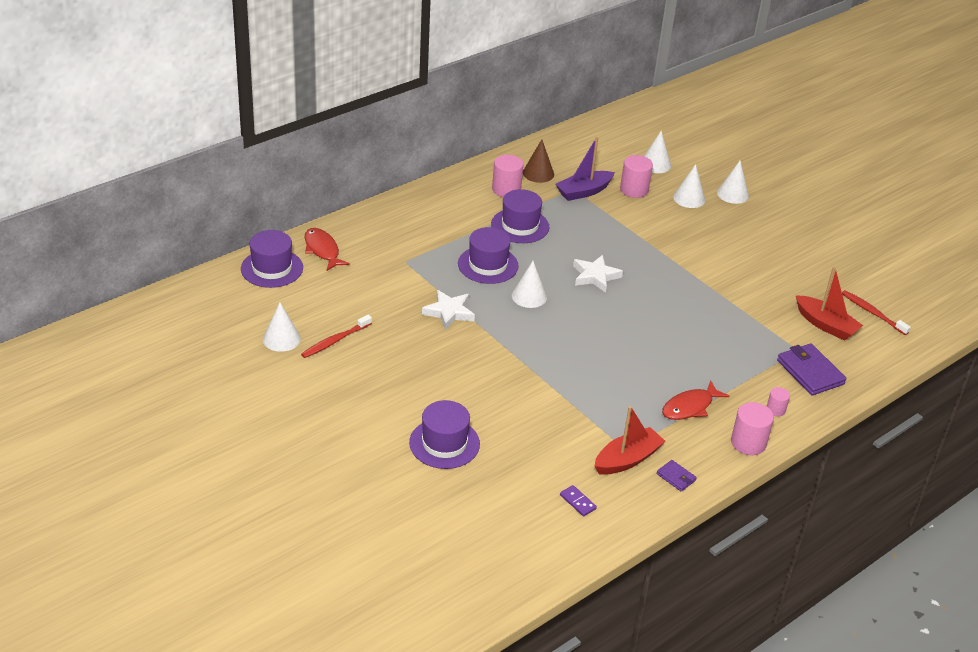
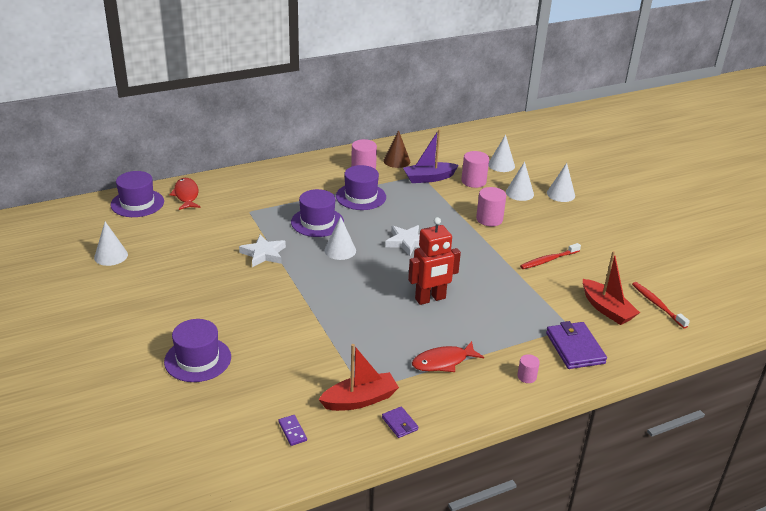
camera: 15 degrees right, 5 degrees down
(335, 341) = (154, 263): red toothbrush -> red toothbrush (549, 260)
(648, 339) = (430, 299): none -> red robot
(748, 443) = (486, 403): pink cylinder -> pink cylinder (489, 219)

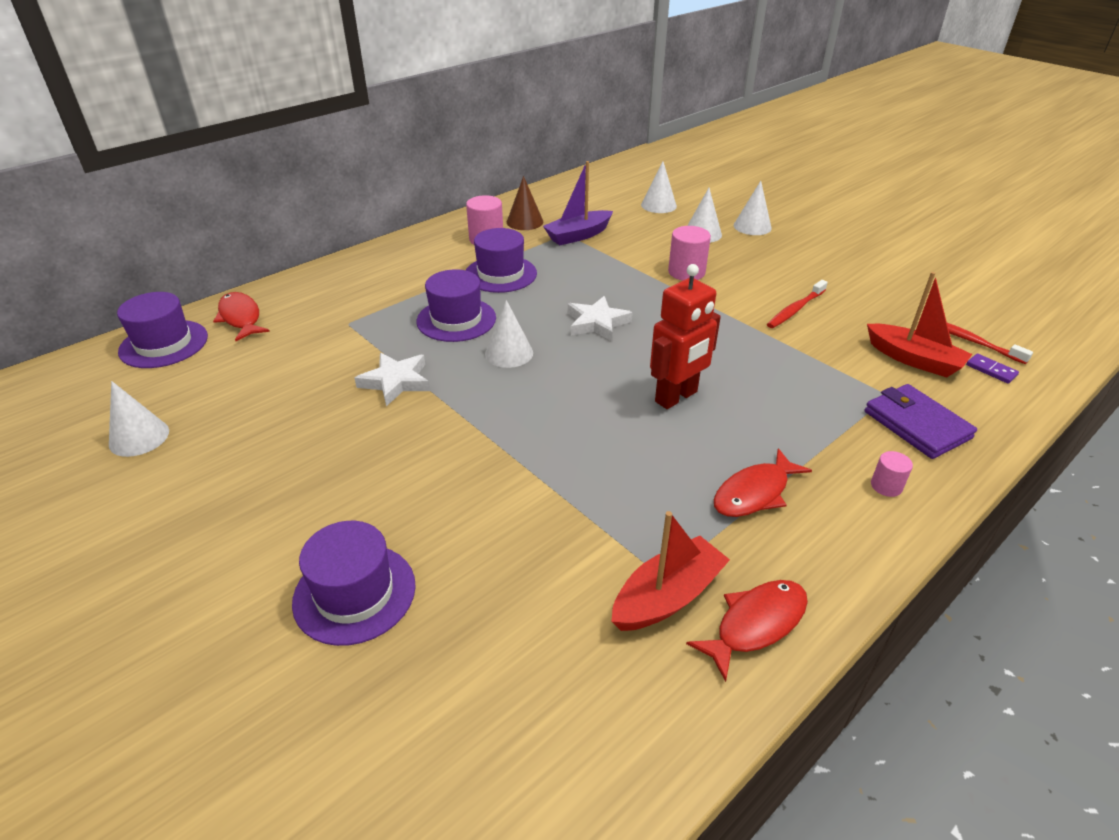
camera: 15 degrees left, 5 degrees up
(292, 431) = (586, 696): purple domino -> purple domino (991, 370)
(399, 424) = (755, 624): purple wallet -> red fish
(473, 181) = (637, 230): pink cylinder -> none

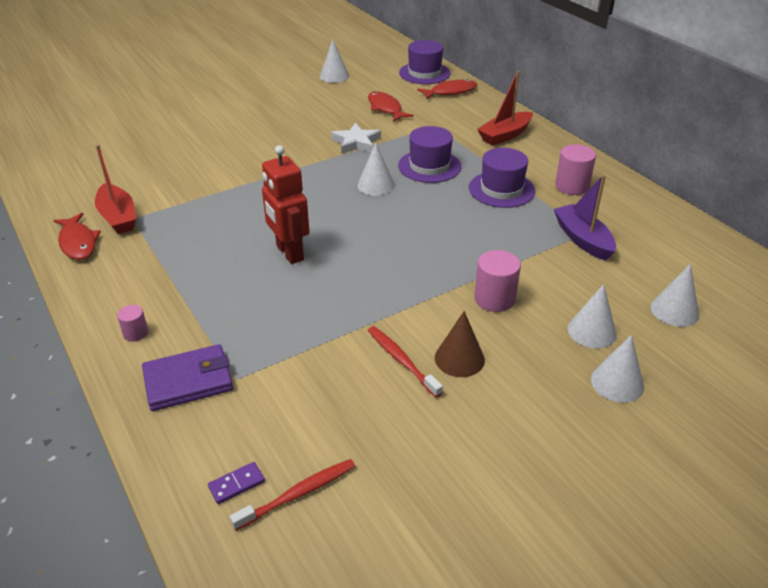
camera: 100 degrees right, 0 degrees up
(354, 593) = (187, 132): purple hat -> none
(525, 222) = (614, 210): brown cone -> brown cone (459, 358)
(597, 323) = (408, 229): white star -> none
(754, 493) = (170, 267): red fish -> red fish (385, 108)
(914, 359) = (281, 423): red boat -> red boat (505, 135)

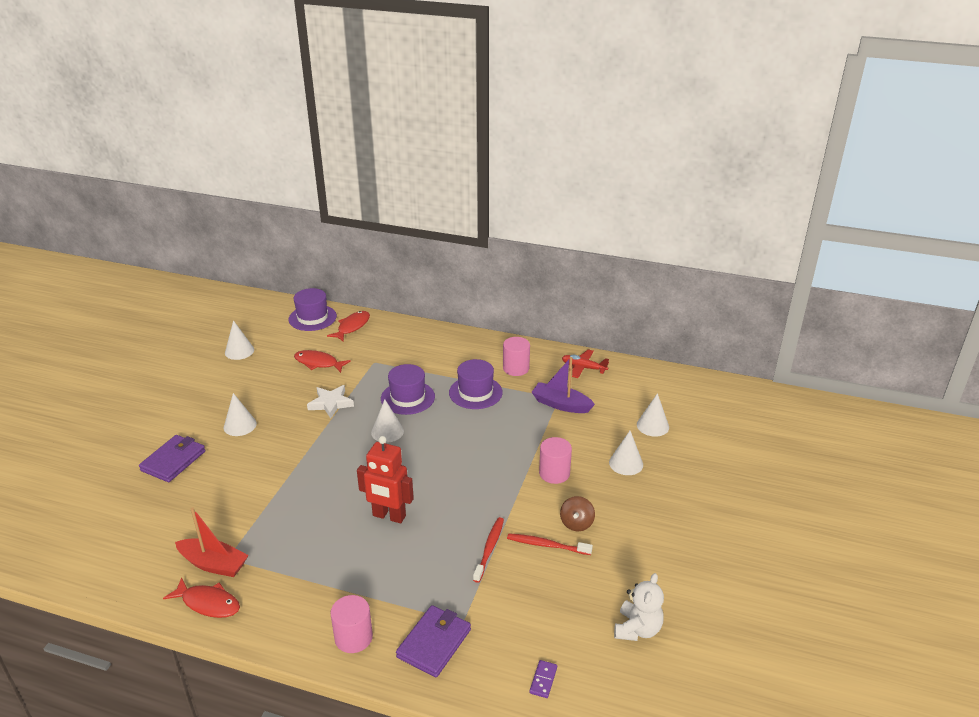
camera: 40 degrees left, 5 degrees down
(135, 333) = (353, 638): pink cylinder -> pink cylinder, size x1.76
(188, 132) = (173, 461): none -> purple wallet
(298, 494) = (582, 660): red toothbrush -> red toothbrush (489, 549)
(395, 506) = (637, 629): none -> white teddy bear
(459, 358) = (576, 523): brown cone -> brown spinning top
(505, 135) = (432, 348): red boat -> none
(617, 383) = (668, 487): white cone -> white cone (240, 425)
(653, 217) = (583, 368): none -> red plane

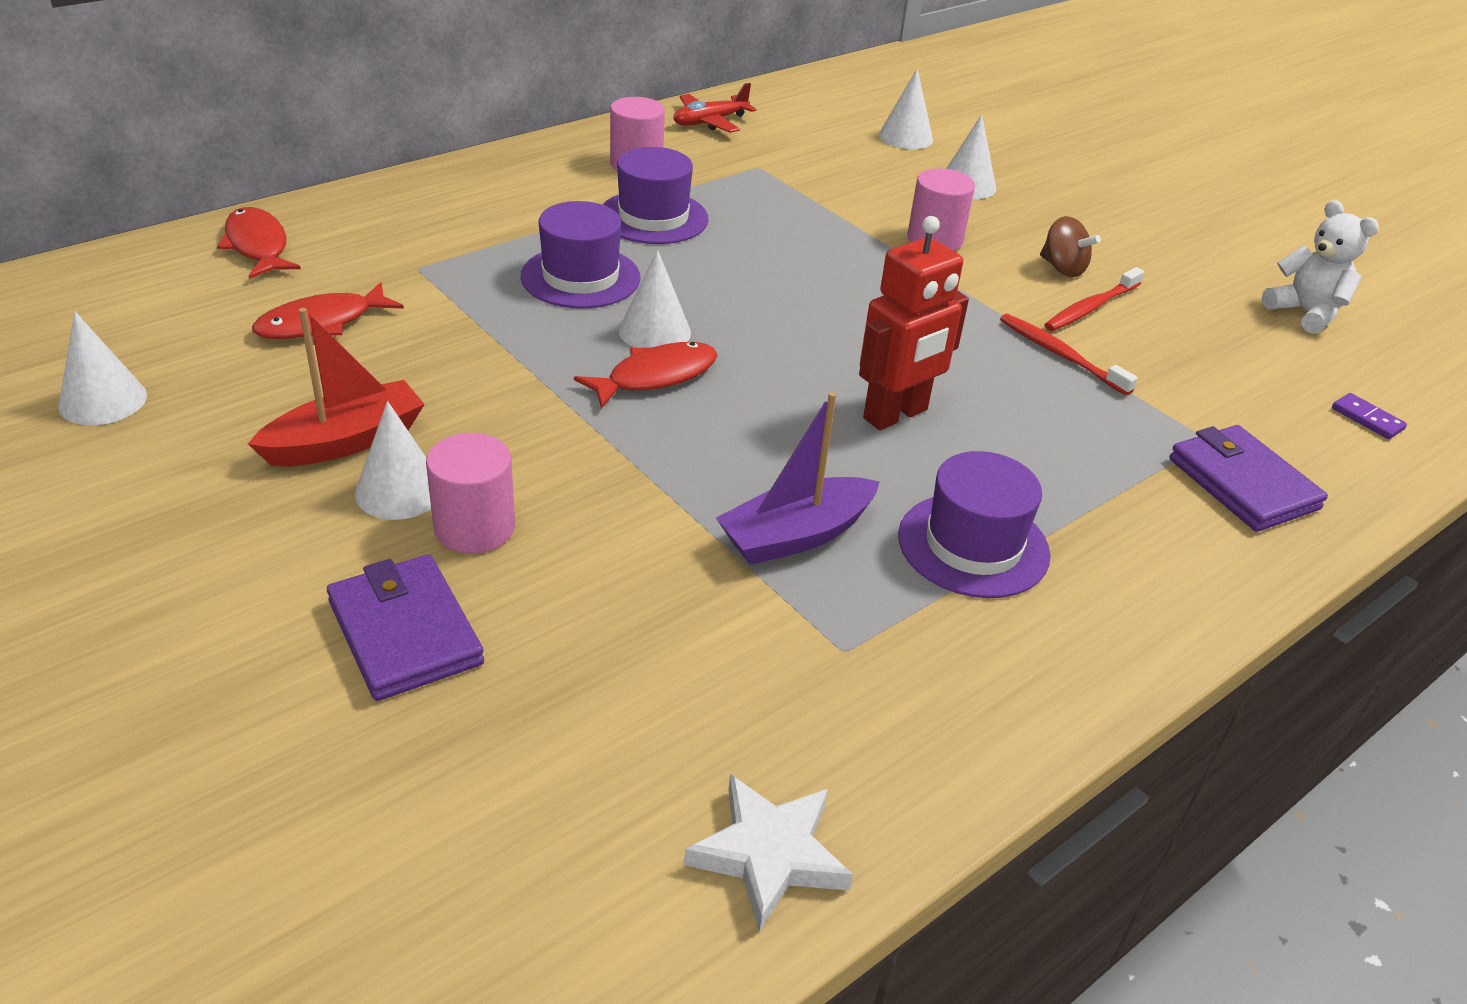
camera: 60 degrees left, 5 degrees up
(208, 603) = (966, 723): red fish -> red fish (655, 377)
(214, 564) = (847, 677): red boat -> red boat (346, 441)
(312, 318) = (141, 273): purple hat -> purple hat (973, 545)
(331, 403) = (484, 357): white star -> white star (769, 854)
(353, 638) = (1183, 562): pink cylinder -> pink cylinder (474, 527)
(561, 404) = (777, 171): purple boat -> purple boat (795, 535)

